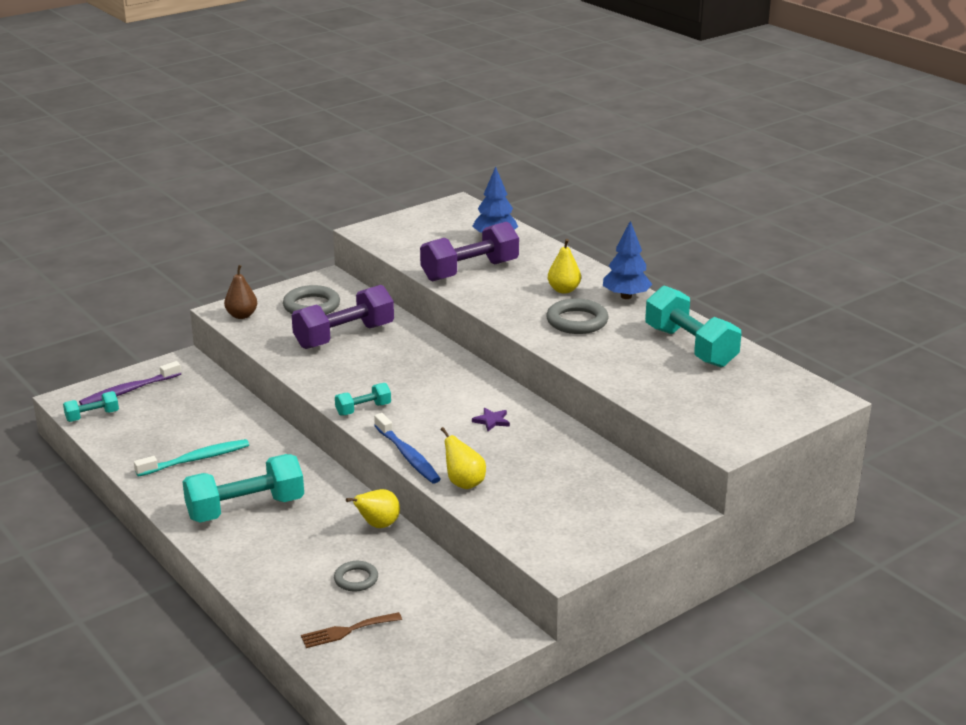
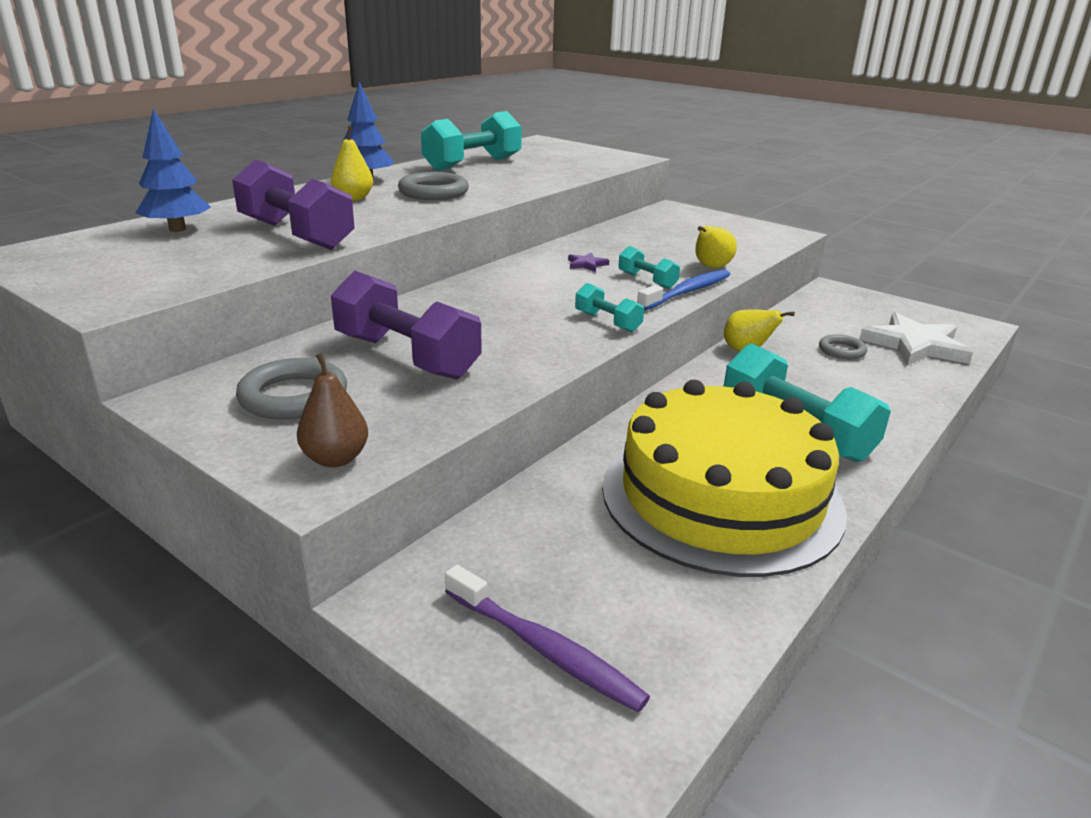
camera: 105 degrees left, 0 degrees up
(92, 416) = (669, 674): turquoise dumbbell -> turquoise dumbbell (647, 280)
(196, 459) = (721, 496): turquoise toothbrush -> yellow cake
(347, 631) = (915, 345): brown fork -> white star

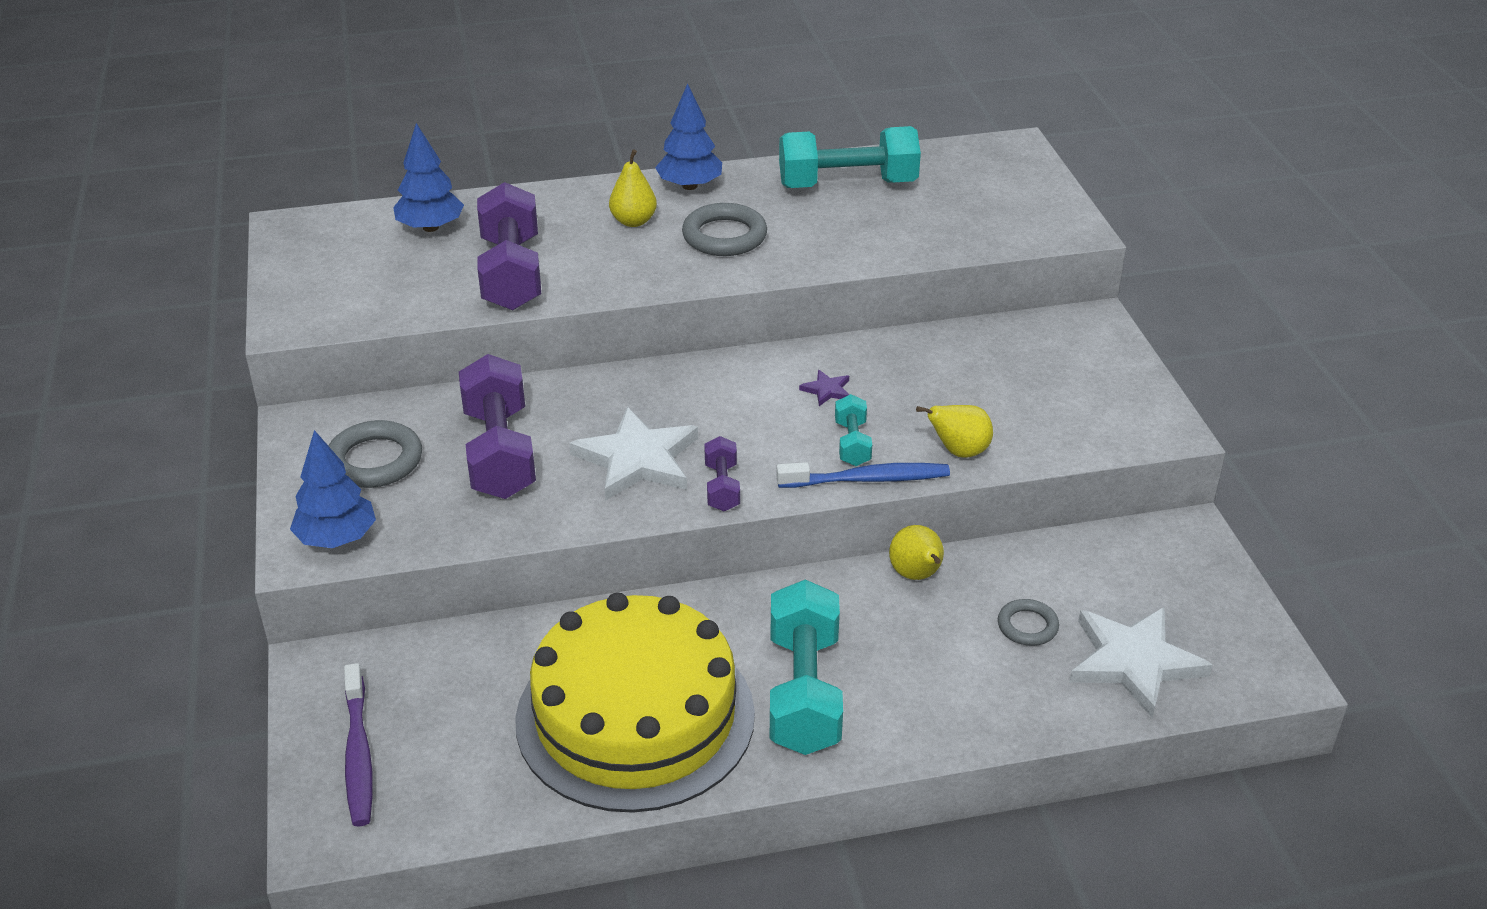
camera: 40 degrees right, 10 degrees up
(335, 459) = (337, 538): brown pear -> blue tree
(523, 327) = (637, 459): none -> white star
(607, 322) = (722, 487): turquoise dumbbell -> purple dumbbell

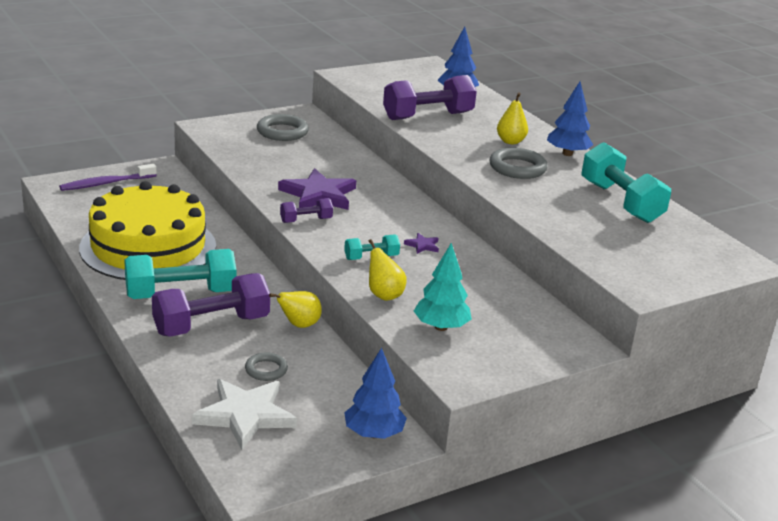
camera: 70 degrees right, 10 degrees down
(337, 538) = (218, 131): blue tree -> blue tree (373, 434)
(499, 453) = (305, 159): purple dumbbell -> purple dumbbell (211, 325)
(637, 459) = (319, 195): white star -> purple star
(867, 479) = (337, 264): blue toothbrush -> none
(1045, 419) = (441, 327): none -> turquoise tree

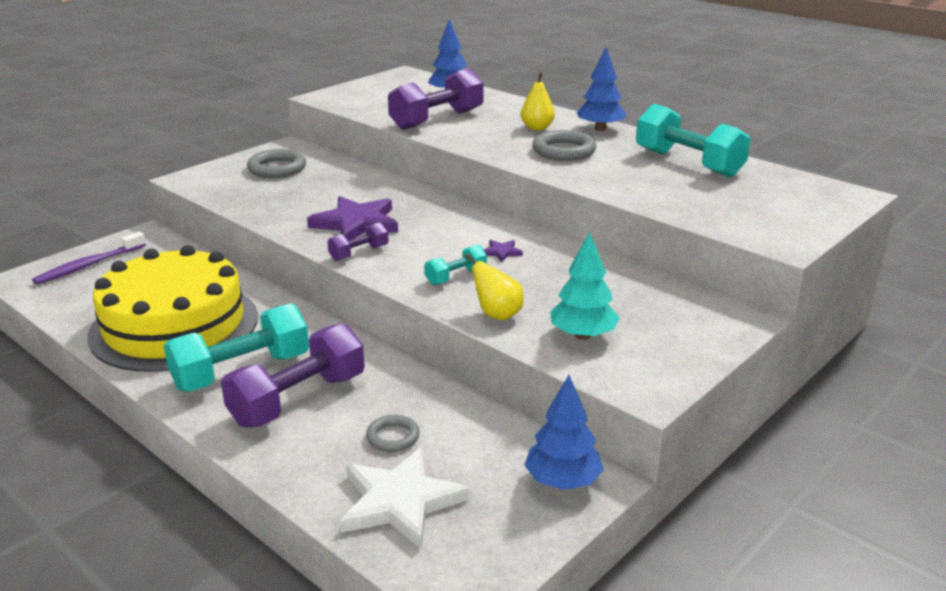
camera: 15 degrees left, 0 degrees up
(299, 325) = (400, 374): yellow pear -> none

